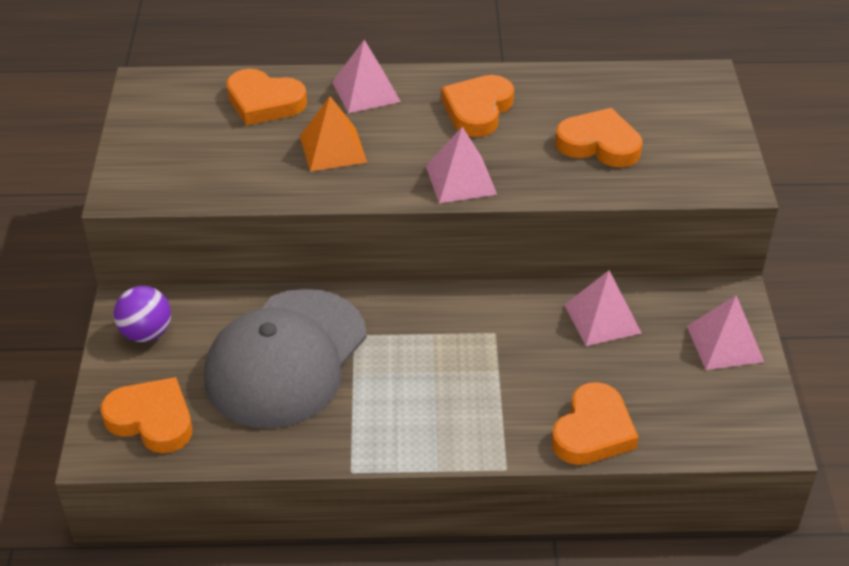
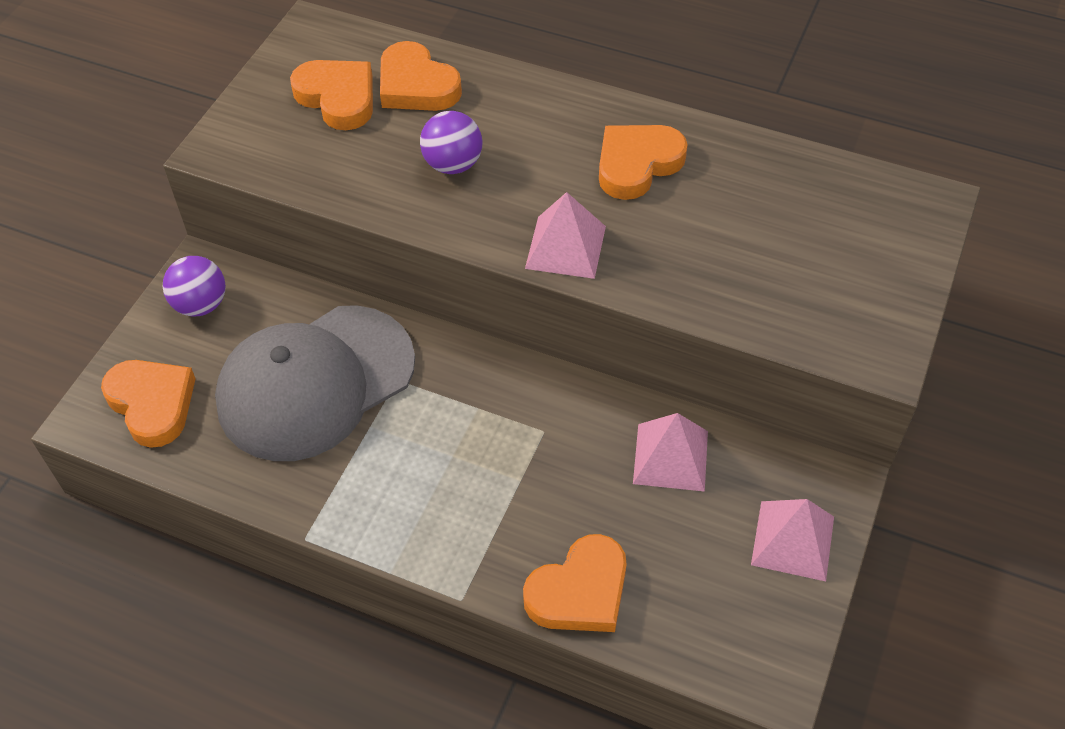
camera: 25 degrees right, 10 degrees up
(333, 149) = (453, 164): orange pyramid -> purple ball
(366, 91) = (529, 104): pink pyramid -> none
(599, 144) = (749, 252): orange heart -> orange heart (338, 98)

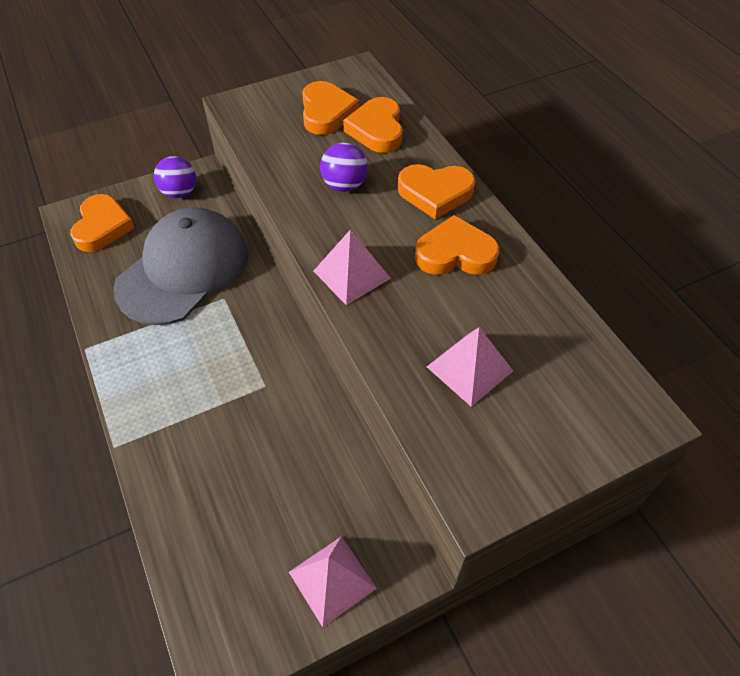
camera: 40 degrees right, 0 degrees up
(315, 383) = (183, 270): grey cap -> grey cap turned 120 degrees clockwise
(580, 591) = (176, 498): orange heart -> orange heart (435, 193)
(670, 457) = (318, 460): pink pyramid -> pink pyramid (469, 368)

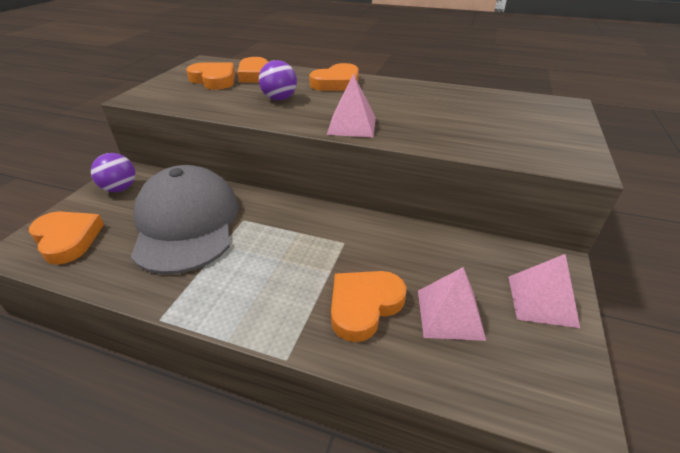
camera: 45 degrees left, 15 degrees down
(455, 253) = (389, 96): orange heart -> orange heart (364, 306)
(469, 368) = (478, 126): pink pyramid -> pink pyramid (449, 314)

